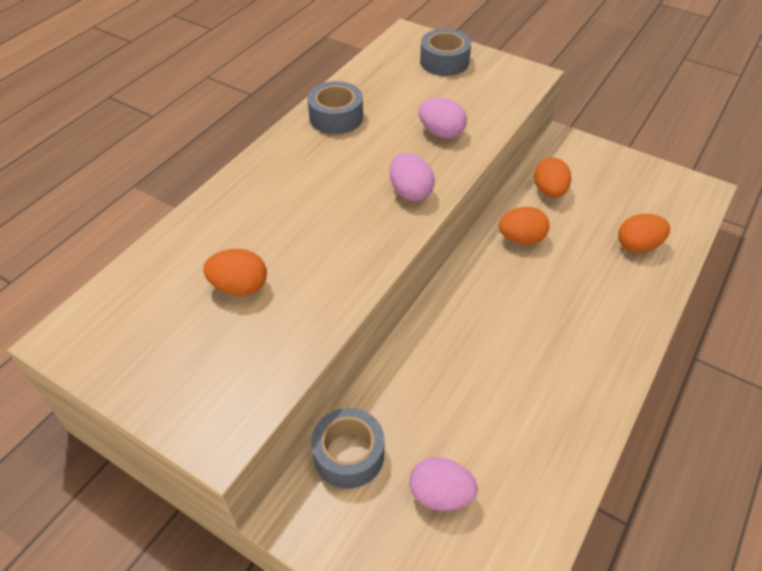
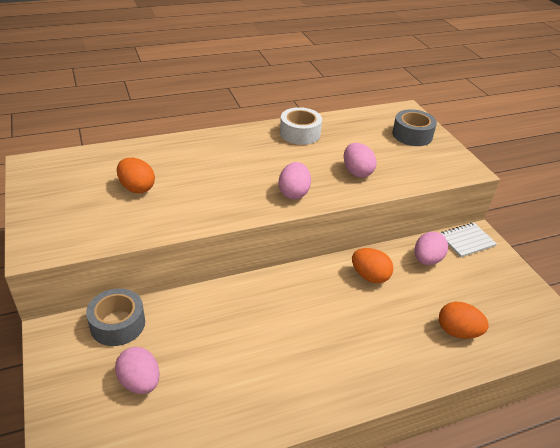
camera: 35 degrees right, 10 degrees down
(336, 117) = (300, 133): grey tape -> white tape
(549, 191) = (427, 260): orange egg -> pink egg
(560, 152) = (466, 241): none -> white notebook

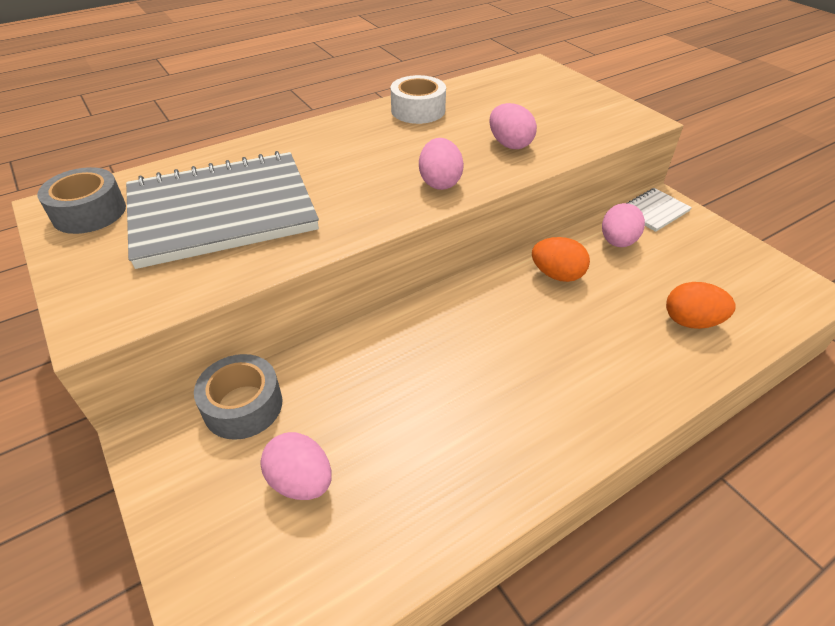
camera: 10 degrees left, 5 degrees up
(137, 188) = (222, 211): orange egg -> grey notebook
(412, 135) = (557, 92): grey tape -> grey tape (89, 212)

